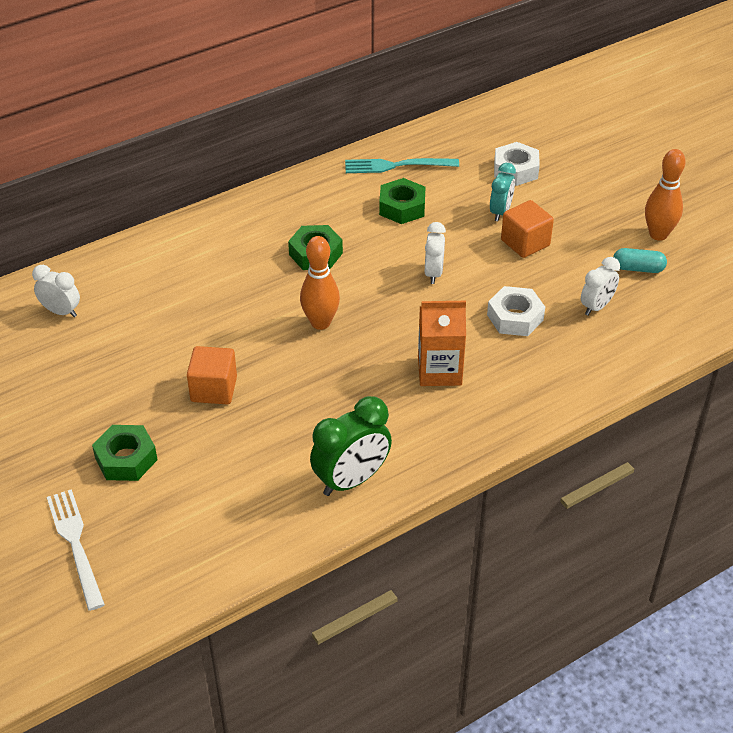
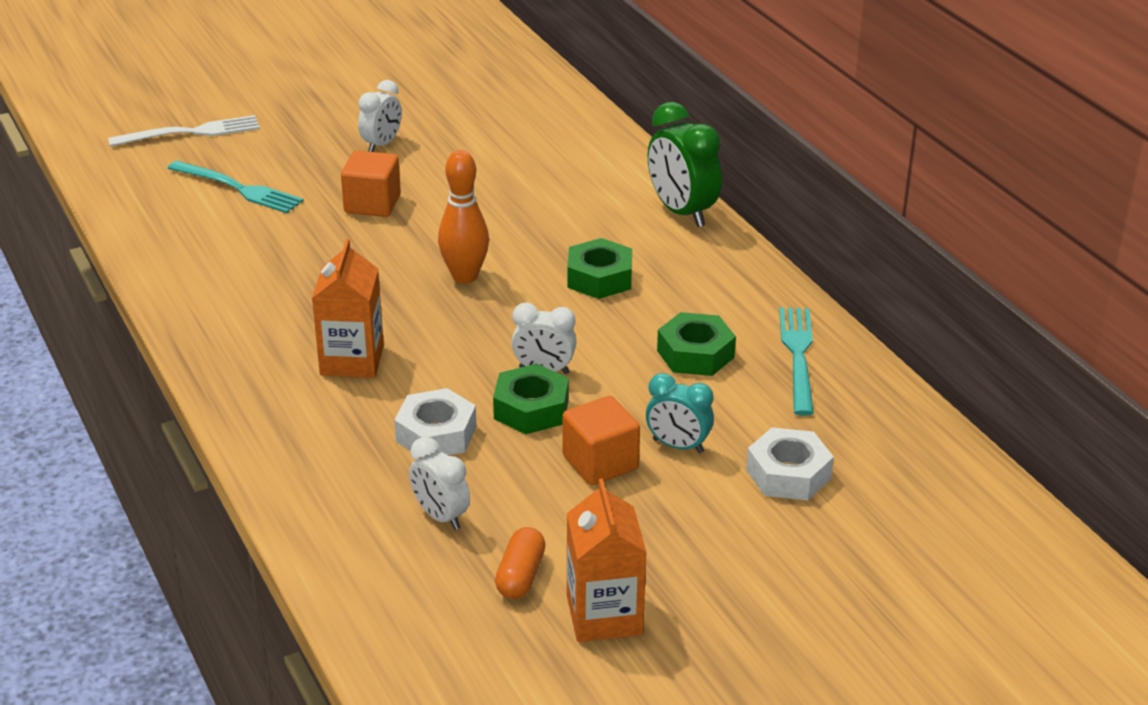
camera: 95 degrees right, 10 degrees down
(61, 311) = (523, 115): white clock -> white clock (382, 144)
(126, 459) = (289, 155): green nut -> green nut (531, 409)
(188, 484) = (239, 189): none -> turquoise fork
(351, 480) = (199, 286): green clock -> green clock (681, 212)
(638, 268) = (520, 576): turquoise capsule -> orange capsule
(658, 234) = (604, 615): orange bowling pin -> orange carton

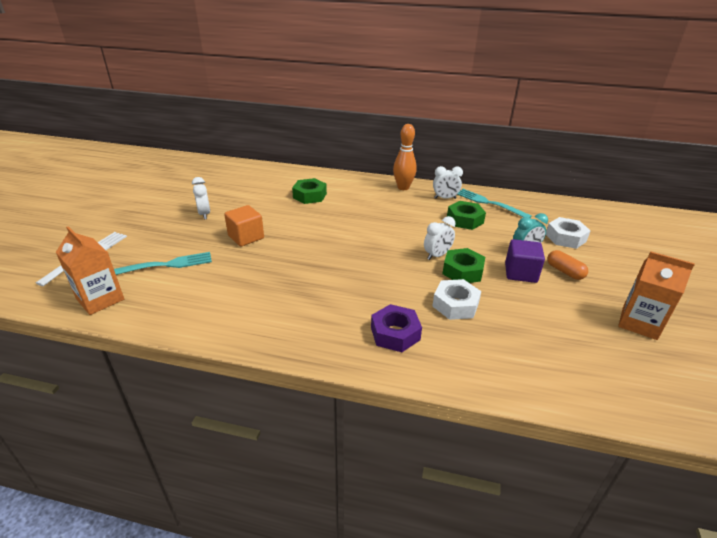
camera: 50 degrees left, 0 degrees up
(314, 412) = (395, 333): none -> purple nut
(352, 360) = (365, 301): orange carton -> orange carton (100, 299)
(440, 516) = (526, 334): white clock -> white clock (445, 198)
(465, 276) = (340, 241): orange bowling pin -> orange bowling pin (403, 187)
(520, 576) = (593, 333): orange capsule -> orange capsule (564, 271)
(599, 278) = (386, 215): green nut -> green nut (309, 196)
(600, 463) = (520, 273): orange cube -> purple cube
(681, 212) = (366, 182): green clock -> none

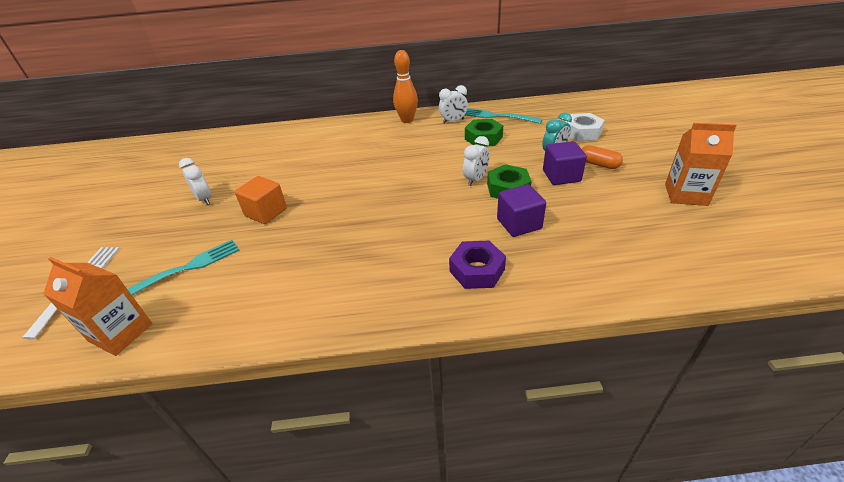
camera: 15 degrees left, 5 degrees up
(309, 196) = (314, 151): green nut -> none
(455, 305) = (519, 224): white nut -> purple cube

